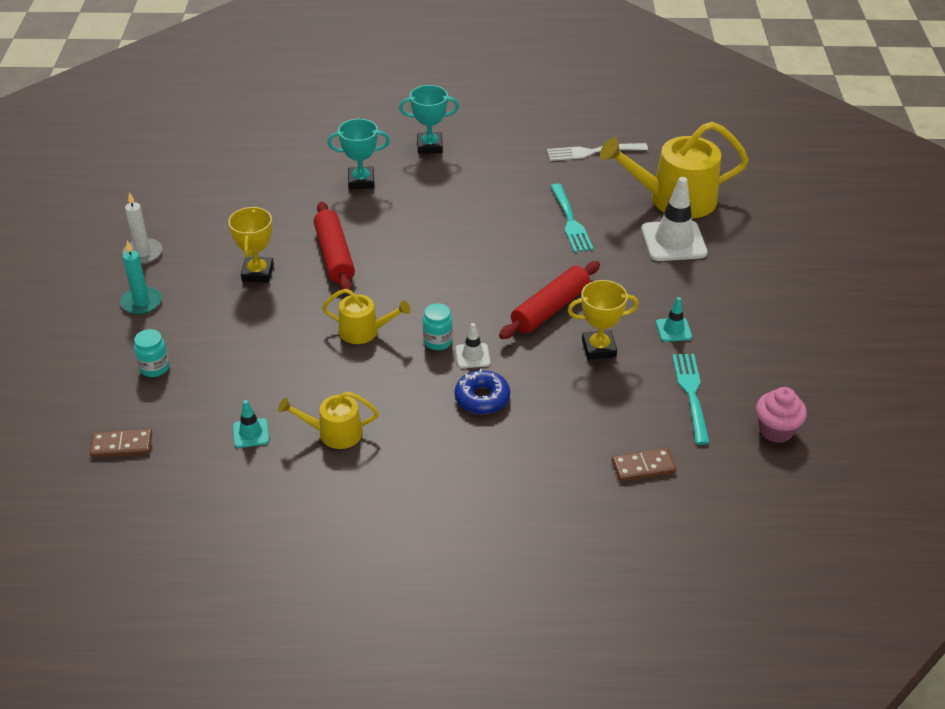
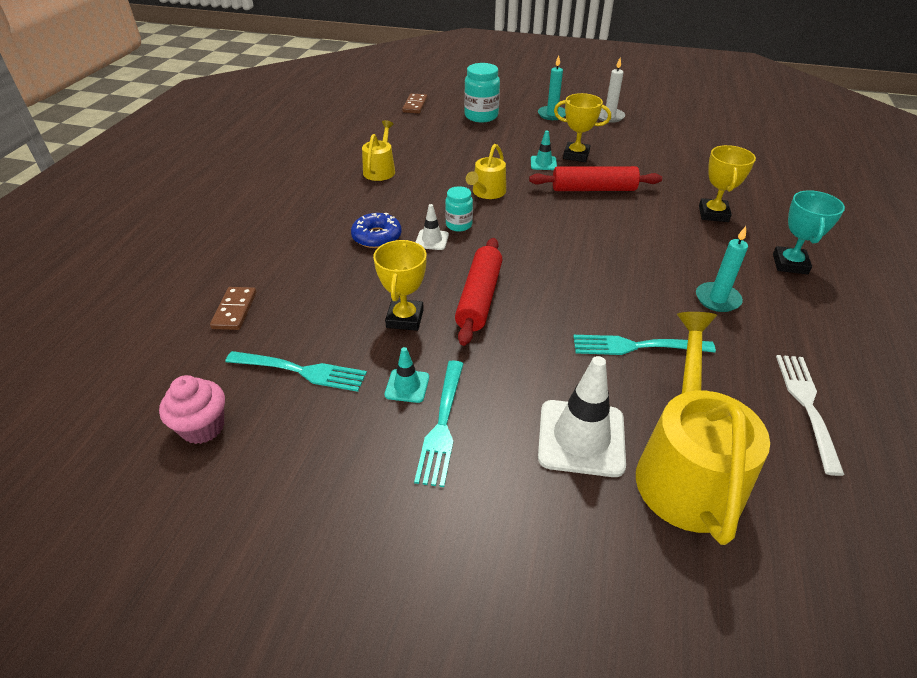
camera: 105 degrees right, 0 degrees up
(154, 368) = (481, 116): turquoise jar -> turquoise jar, size x1.65
(251, 433) = (400, 142): turquoise traffic cone -> turquoise traffic cone (543, 163)
(361, 181) = (713, 214): turquoise trophy -> yellow trophy
(494, 183) = (717, 299): none -> turquoise candle
(550, 309) = (479, 298): red rolling pin -> red rolling pin turned 45 degrees clockwise
(699, 305) = (442, 424): none -> turquoise fork

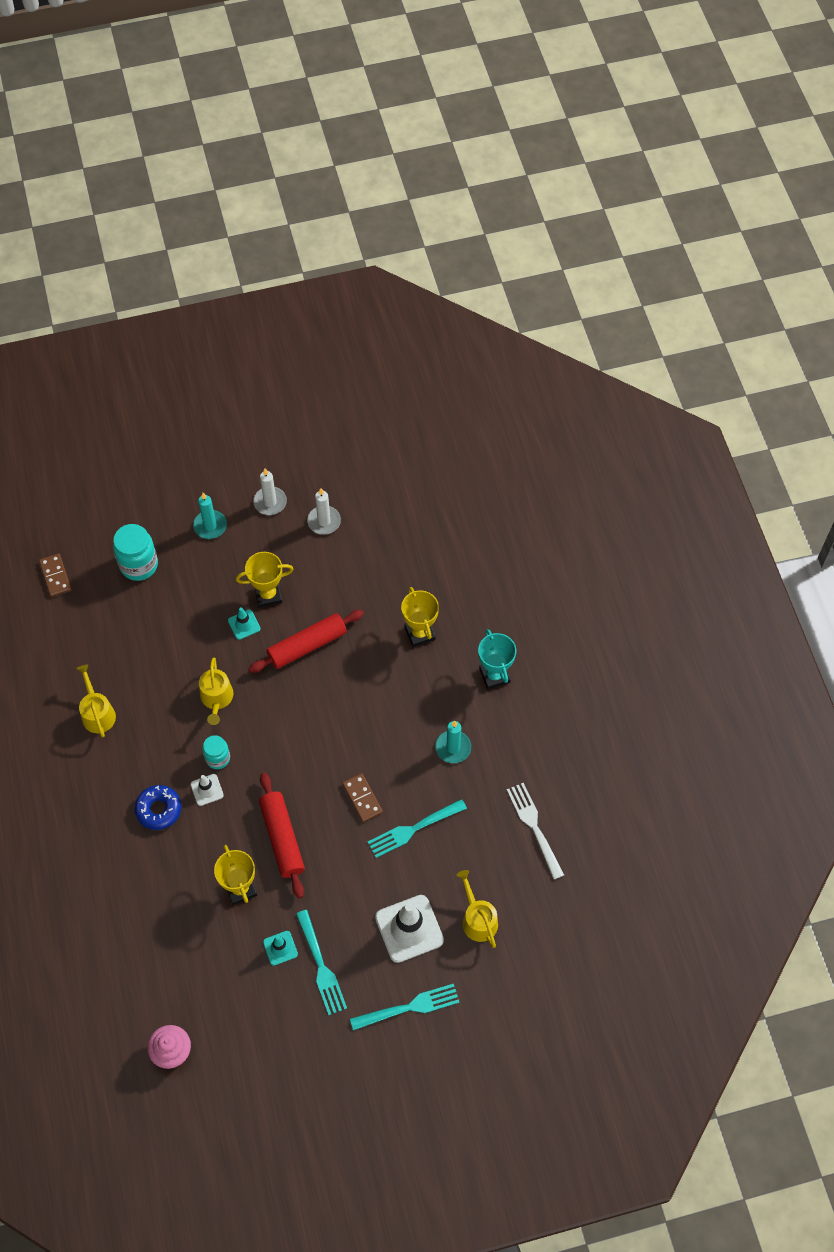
camera: 30 degrees left, 20 degrees up
(235, 310) = (108, 949): brown domino -> brown domino (362, 798)
(300, 371) = (200, 975): turquoise fork -> turquoise fork (408, 1008)
(651, 135) = (324, 521): none -> white candle
(686, 470) = (478, 919): yellow watering can -> yellow watering can, size x0.53

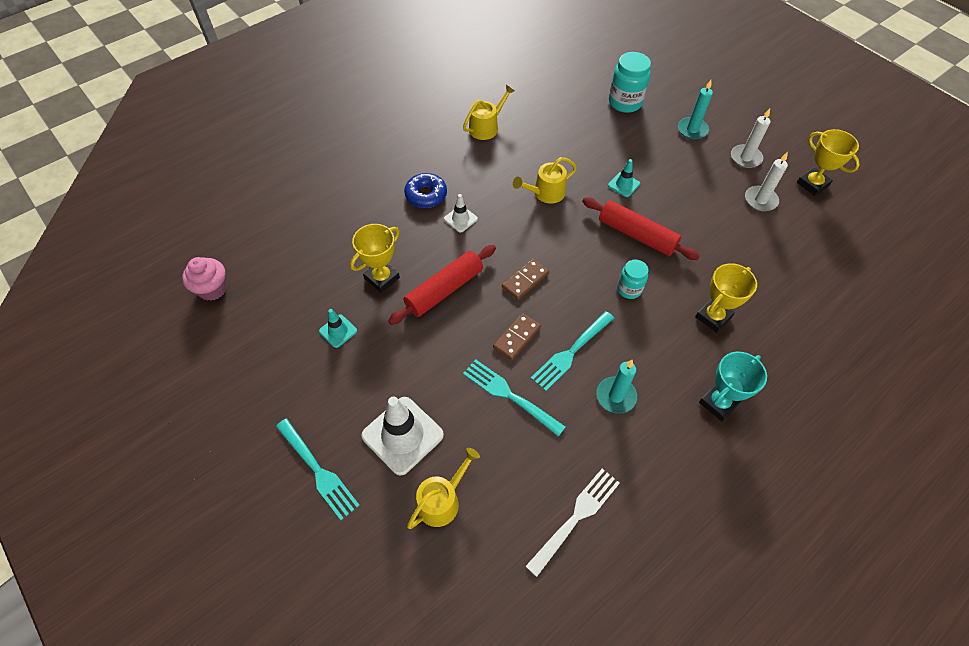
camera: 65 degrees right, 5 degrees down
(55, 576) = (580, 63): brown domino -> brown domino (525, 280)
(218, 758) = (493, 215): turquoise jar -> turquoise jar (629, 289)
(268, 595) = (662, 190): yellow trophy -> yellow trophy (812, 184)
(320, 965) = (333, 371): turquoise fork -> turquoise fork (571, 351)

